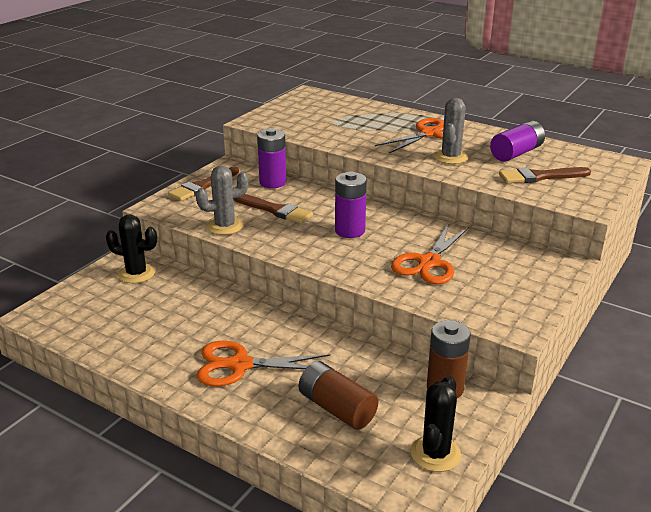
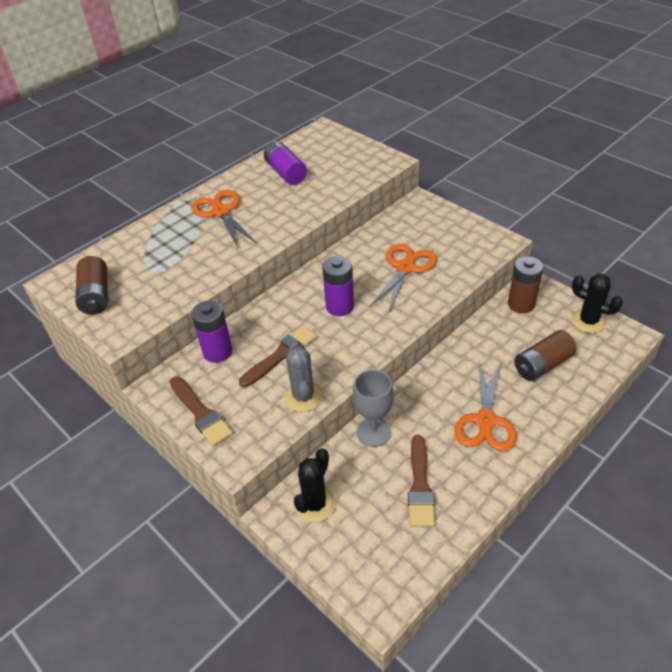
camera: 75 degrees left, 15 degrees up
(218, 295) = (374, 432): none -> grey goblet
(296, 107) = (96, 296): none -> brown battery
(429, 263) = (405, 268): orange scissors -> orange scissors turned 105 degrees counterclockwise
(450, 157) = (279, 209): grey cactus -> none
(540, 177) = (334, 171): brown brush -> brown brush (420, 486)

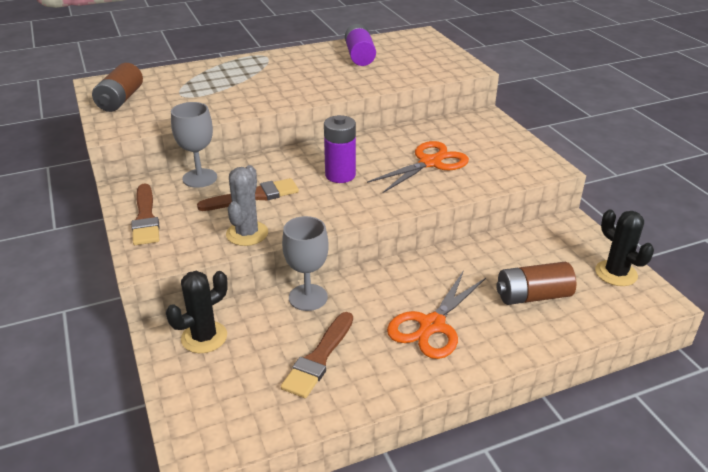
camera: 20 degrees right, 10 degrees down
(217, 352) = (200, 178): purple battery -> grey goblet
(221, 212) = (277, 70): orange scissors -> none
(521, 304) = (547, 237): brown battery -> none

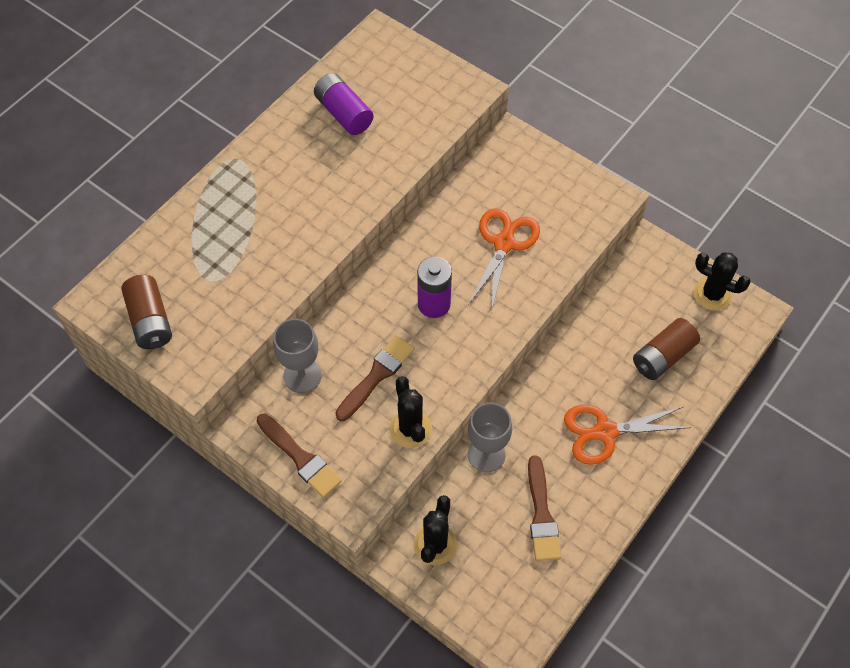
camera: 30 degrees left, 25 degrees up
(247, 233) = (410, 429): grey cactus -> black cactus
(432, 325) = (605, 432): orange scissors -> orange scissors turned 75 degrees clockwise

